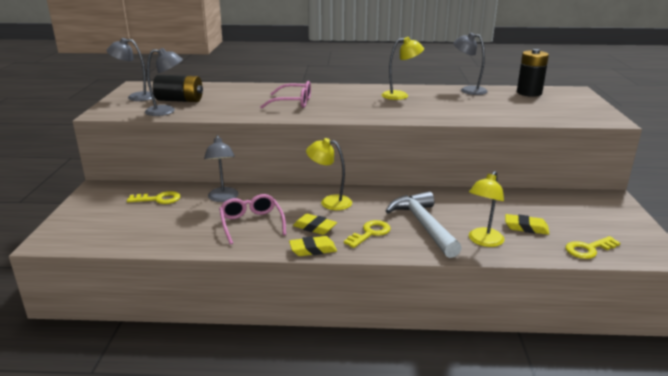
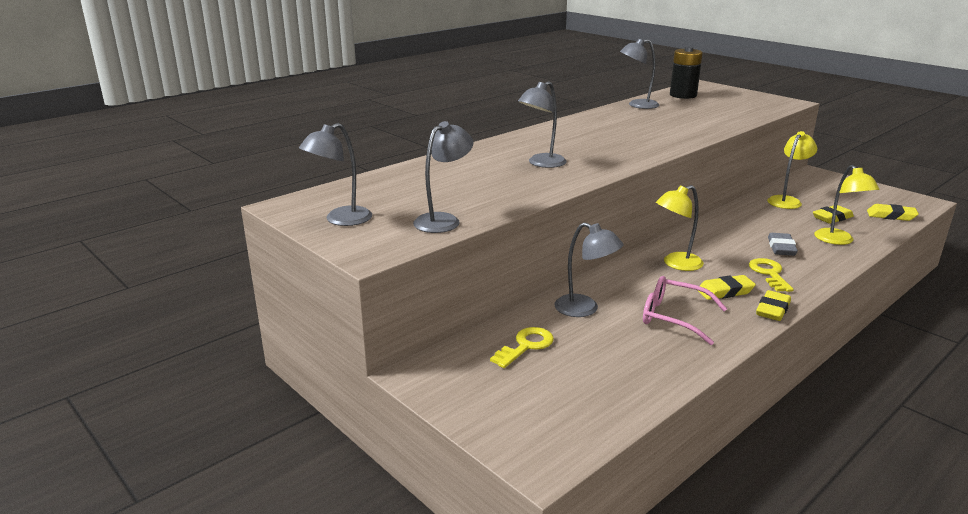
camera: 45 degrees left, 0 degrees up
(180, 100) = (414, 203): black battery -> none
(293, 103) = (541, 163): pink glasses -> grey lamp
(400, 96) = (606, 126): yellow lamp -> yellow lamp (787, 200)
(424, 225) = (781, 248): white hammer -> grey eraser
(588, 249) = (891, 216): yellow key -> yellow eraser

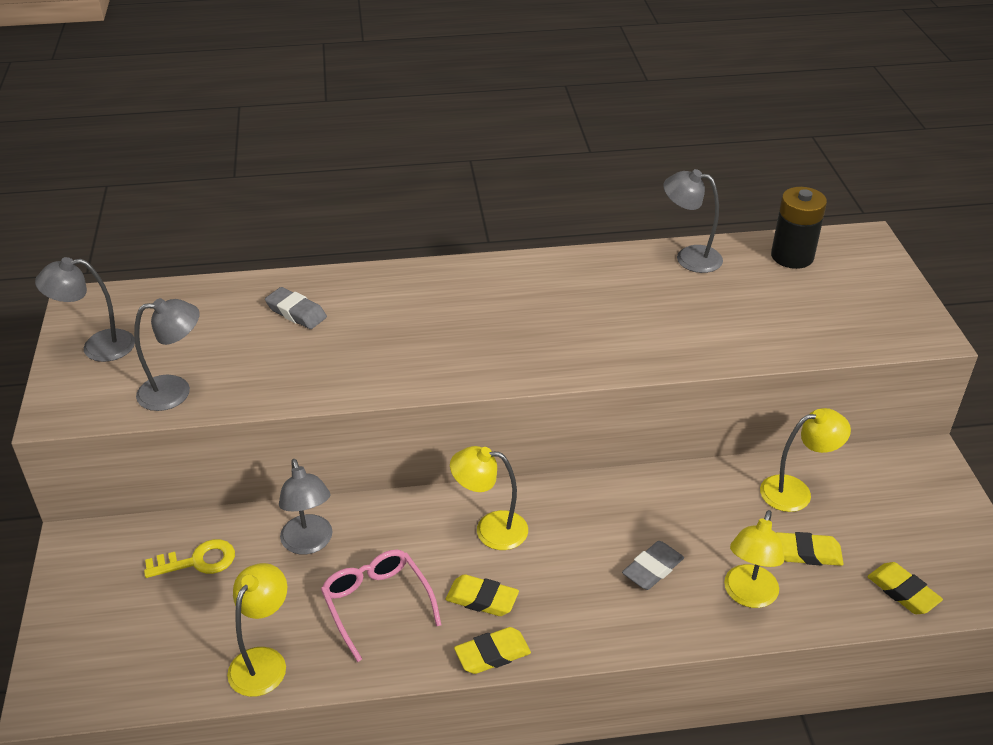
camera: 35 degrees right, 15 degrees up
(459, 171) = (296, 312): none -> grey eraser
(541, 163) = (395, 336): grey lamp -> none
(655, 371) = (263, 661): none -> yellow lamp
(769, 274) = (573, 601): yellow key -> none

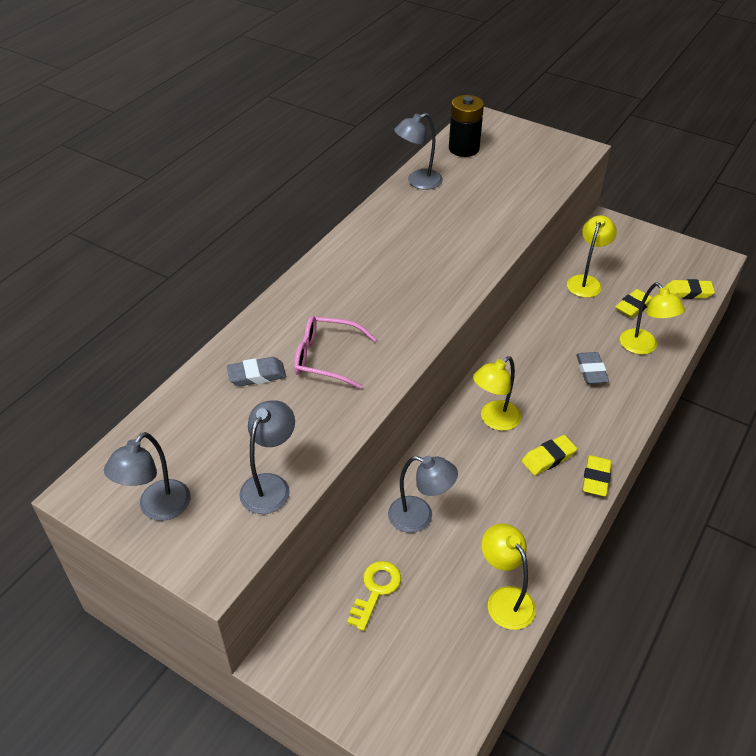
camera: 50 degrees left, 5 degrees up
(377, 604) = (507, 511): pink glasses -> pink glasses (326, 358)

